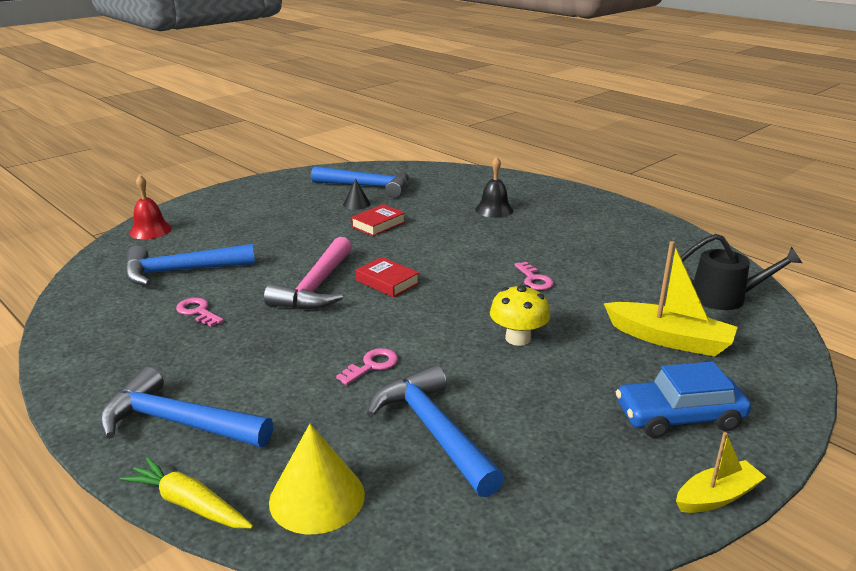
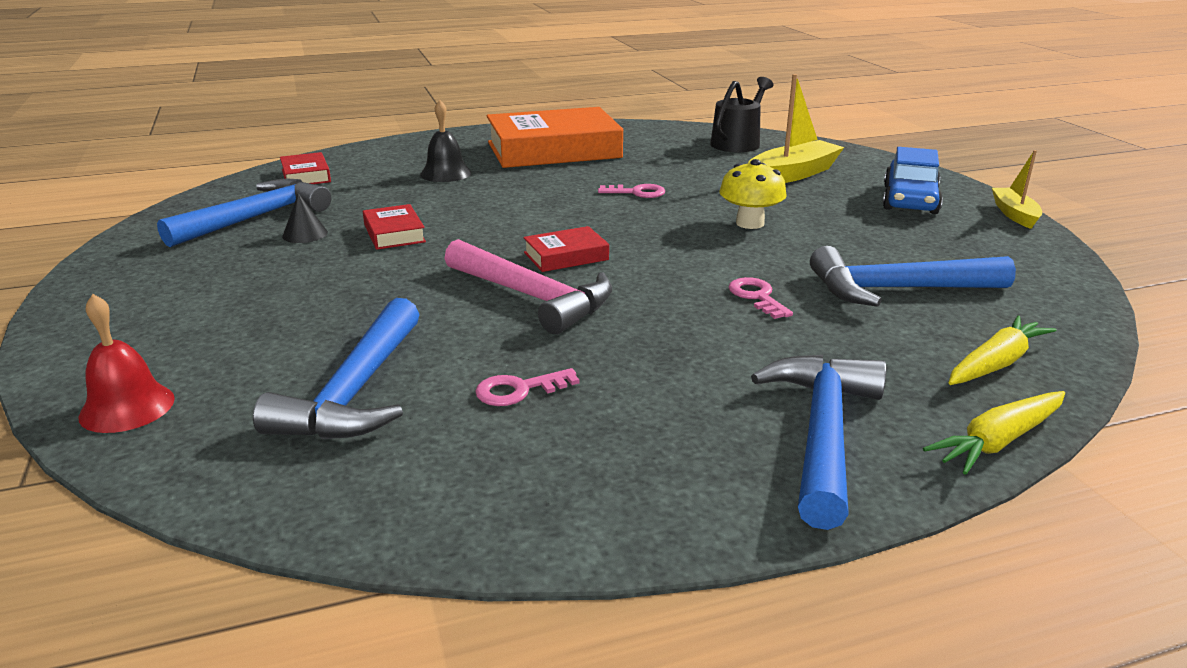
camera: 65 degrees left, 0 degrees up
(178, 422) = (822, 434): blue hammer -> blue hammer turned 150 degrees clockwise
(317, 497) = (995, 363): yellow cone -> yellow carrot
(443, 177) = (306, 176): none -> red book
(589, 229) = (553, 150): none -> orange book

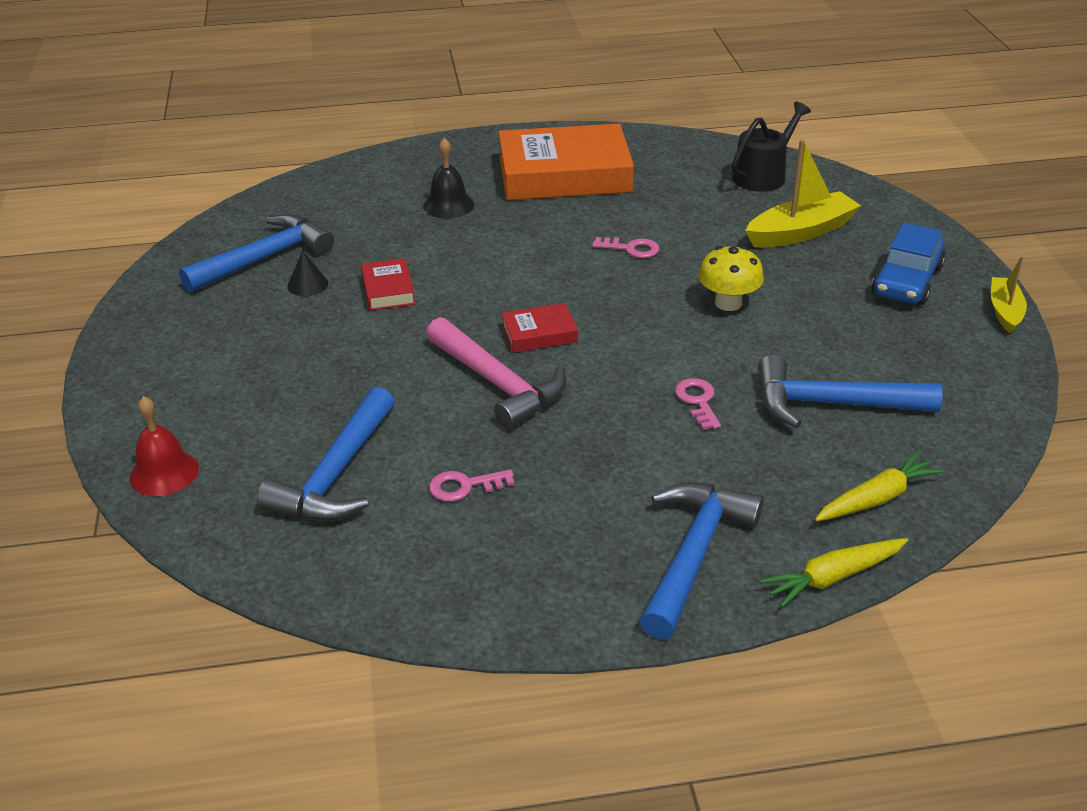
camera: 10 degrees right, 10 degrees up
(306, 176) = (313, 199): red book -> none

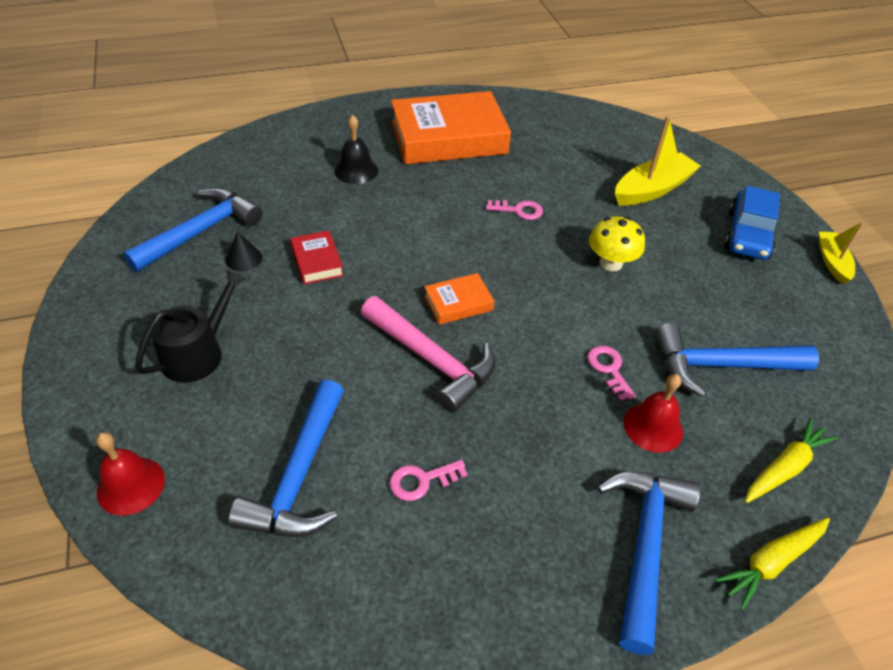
camera: 10 degrees left, 10 degrees up
(539, 334) = (458, 303): red book -> orange book
(734, 455) = (653, 427): none -> red bell
(763, 175) = (609, 135): black watering can -> black watering can (198, 353)

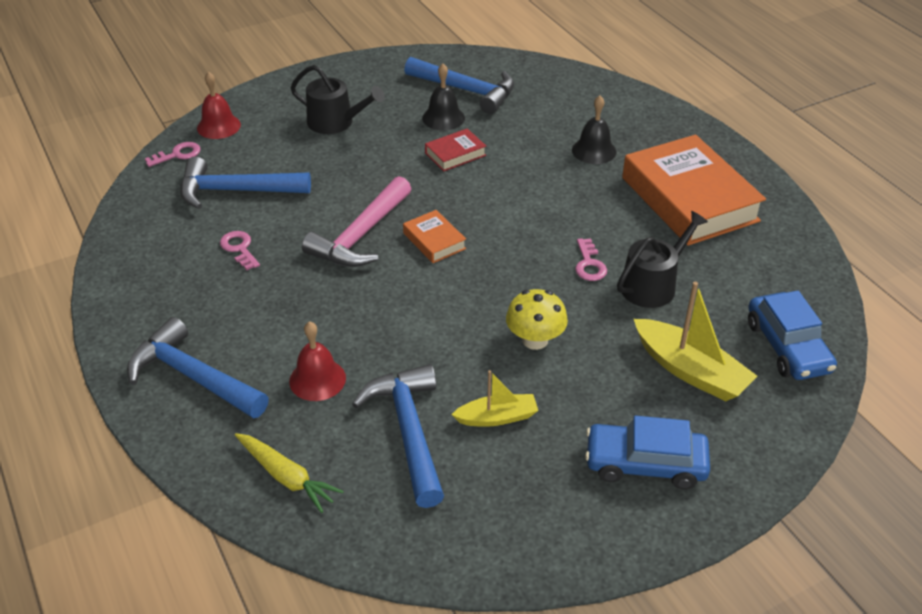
camera: 80 degrees right, 5 degrees down
(243, 258) = (443, 118): black cone -> black bell
(552, 183) = (652, 285): none -> black watering can
(609, 369) = (380, 346): pink key -> pink key (177, 155)
(630, 140) = (787, 347): none -> blue car
(644, 546) = (193, 377): blue hammer -> blue hammer turned 150 degrees counterclockwise
(772, 562) = (184, 460): yellow carrot -> none
(832, 262) = (630, 553): yellow boat -> yellow boat (497, 417)

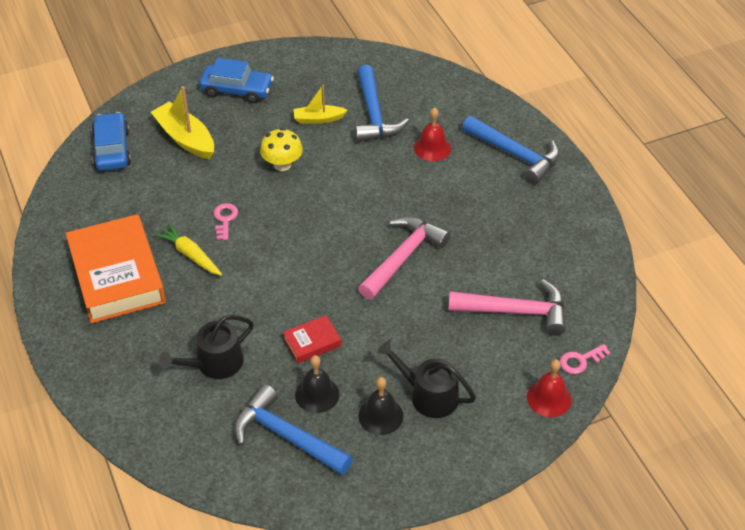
camera: 175 degrees left, 5 degrees up
(236, 191) = (515, 311): blue hammer -> pink hammer
(239, 248) = (501, 251): pink key -> none
(286, 477) = (447, 96): yellow carrot -> yellow carrot (190, 255)
(434, 241) = (343, 248): orange book -> none
(594, 150) = (179, 338): black bell -> black bell (380, 416)
(652, 285) = (183, 199): black watering can -> black watering can (214, 363)

